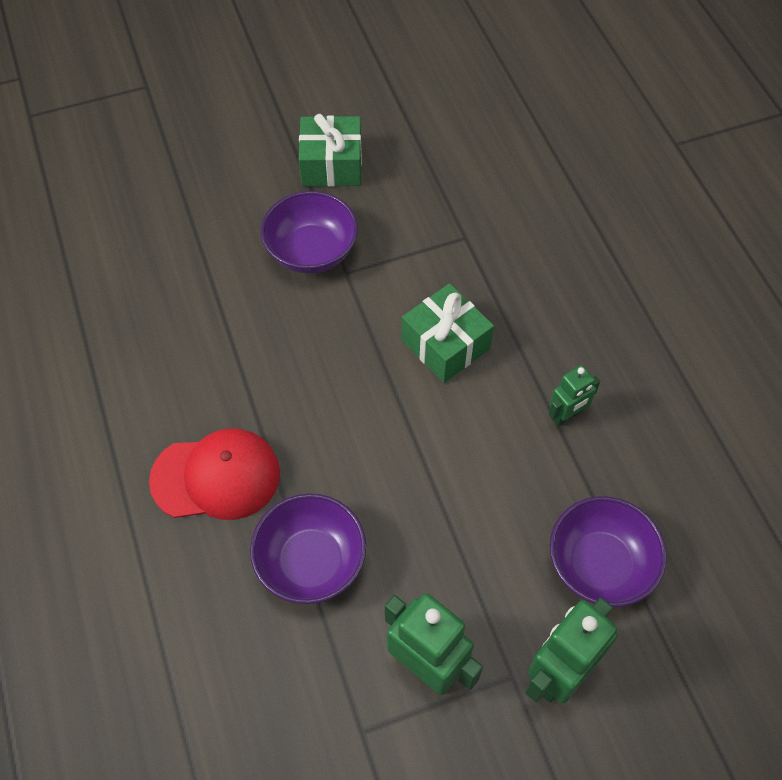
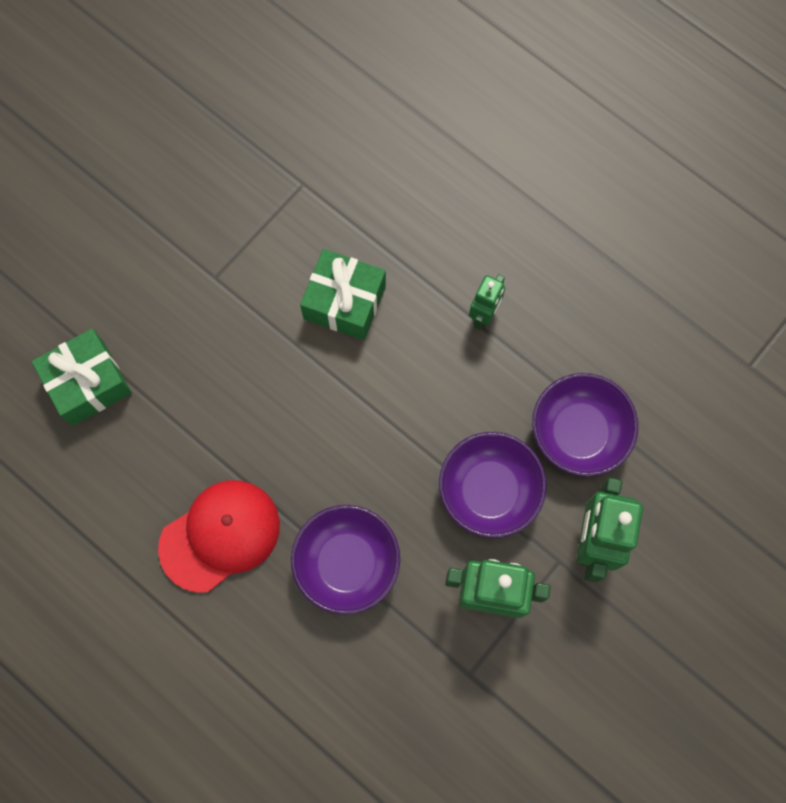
camera: 30 degrees left, 15 degrees up
(311, 251) = (168, 273): purple bowl -> purple bowl (489, 491)
(331, 165) = (131, 170): green gift -> green gift (88, 383)

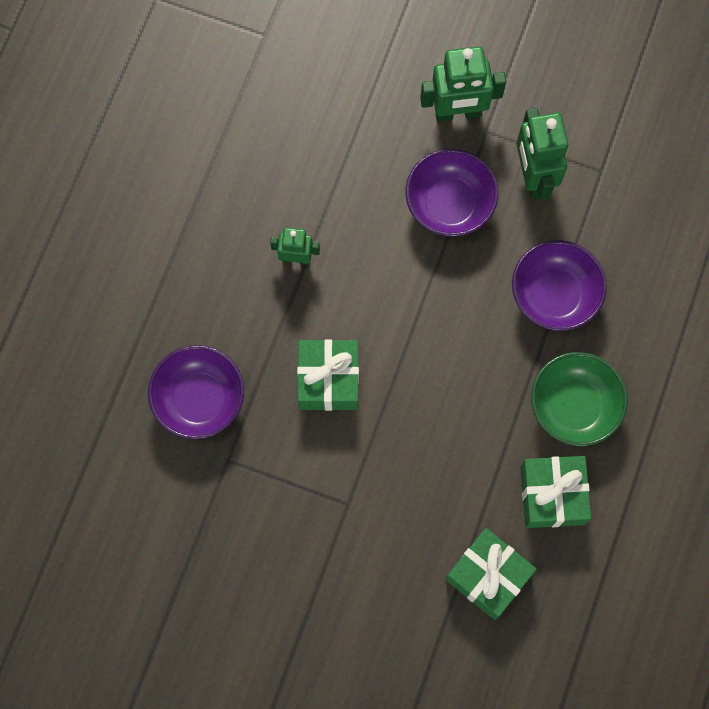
camera: 110 degrees left, 0 degrees up
(139, 476) = (552, 495): none -> green gift
(220, 535) = (574, 406): red cap -> green bowl
(578, 433) = (373, 150): purple bowl -> purple bowl (199, 399)

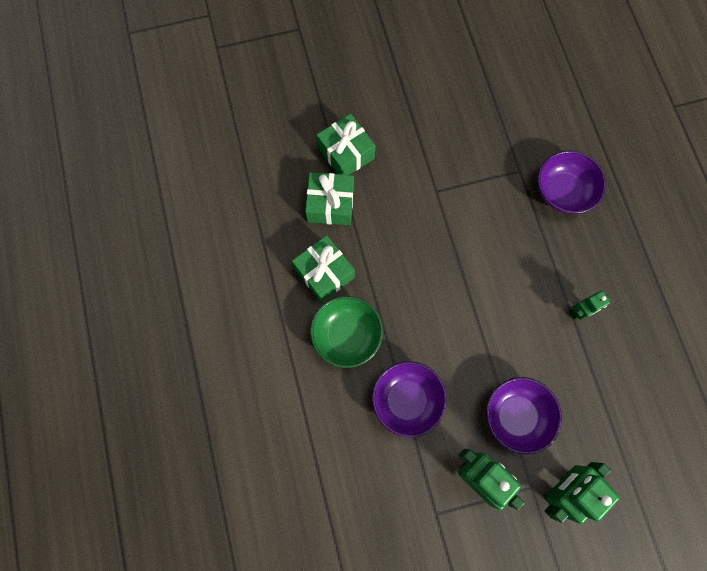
camera: 145 degrees right, 0 degrees up
(328, 380) = (501, 252): green gift -> green gift (346, 153)

